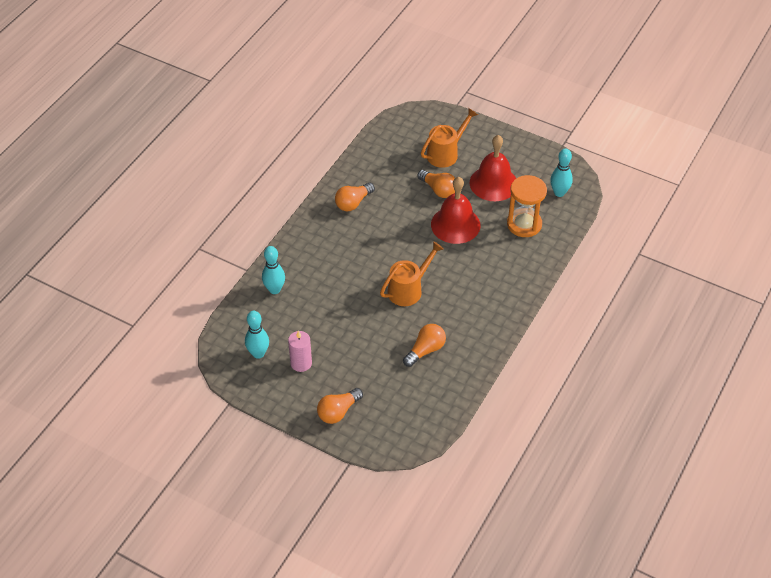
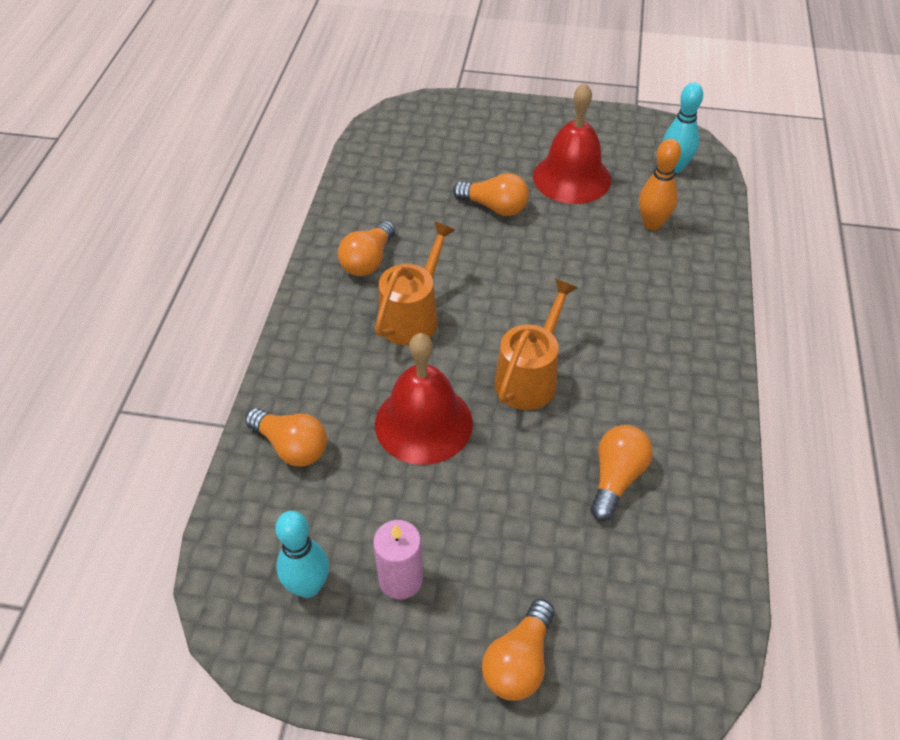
camera: 20 degrees left, 0 degrees up
(274, 289) = (291, 447): turquoise bowling pin -> orange light bulb
(446, 153) = (478, 154): orange watering can -> orange watering can (413, 315)
(455, 224) = (549, 251): red bell -> red bell (423, 423)
(524, 224) = (652, 224): orange hourglass -> orange bowling pin

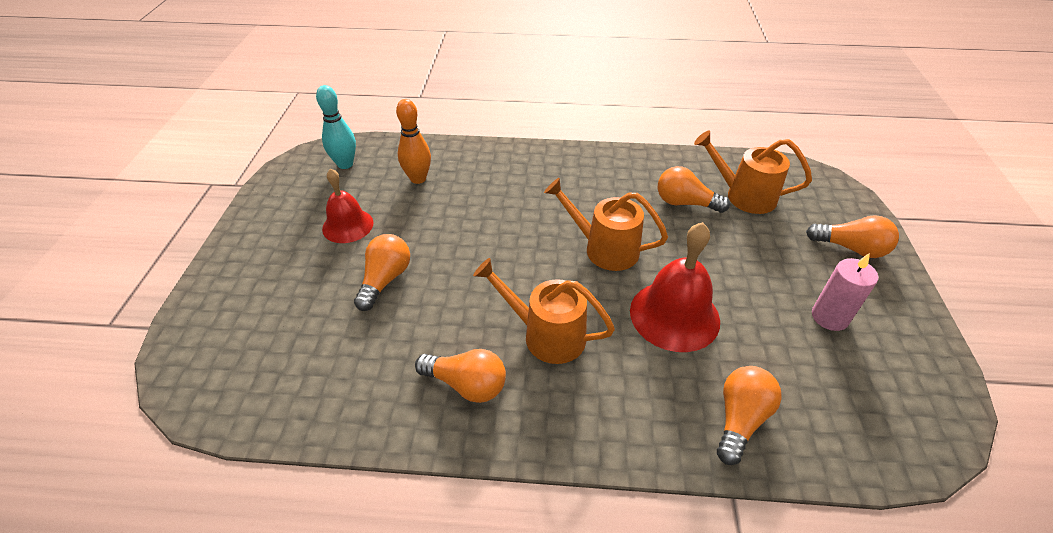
camera: 95 degrees left, 5 degrees down
(308, 586) = (872, 380): turquoise bowling pin -> none
(572, 177) = (348, 225): red bell -> red bell, size x0.65
(635, 557) = (743, 196): none -> orange watering can

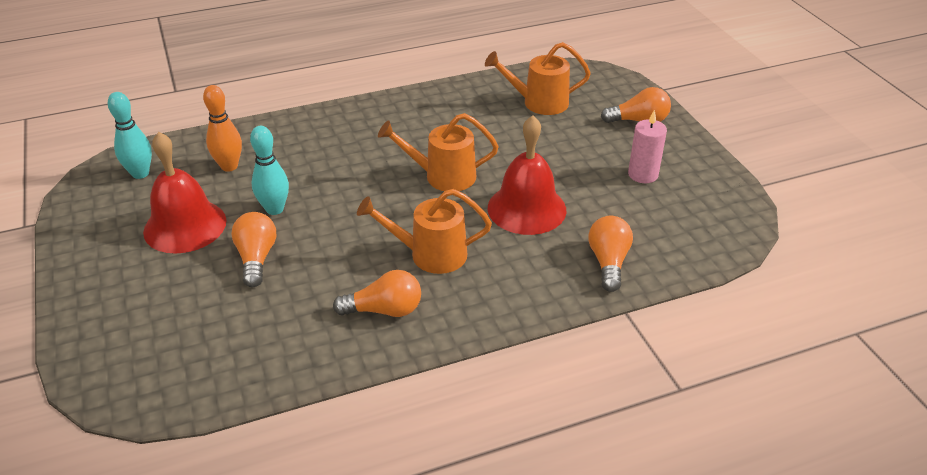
camera: 25 degrees left, 5 degrees down
(348, 225) = (185, 226): red bell -> red bell, size x1.53
(430, 233) = (274, 209): none -> turquoise bowling pin
(685, 203) = (493, 121): orange light bulb -> none

